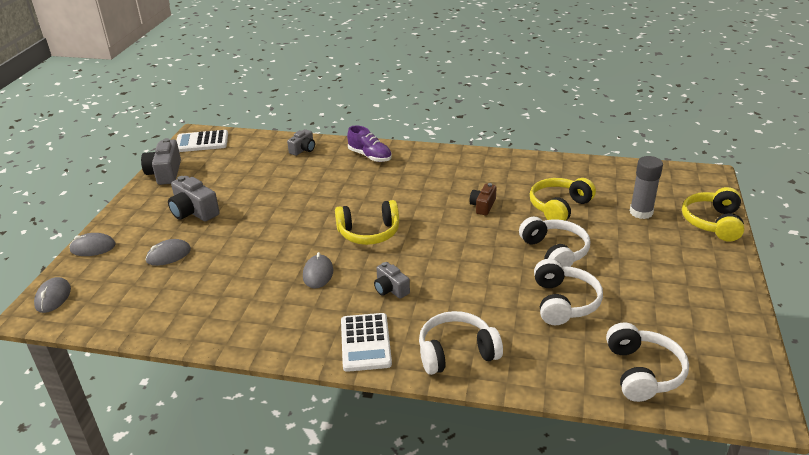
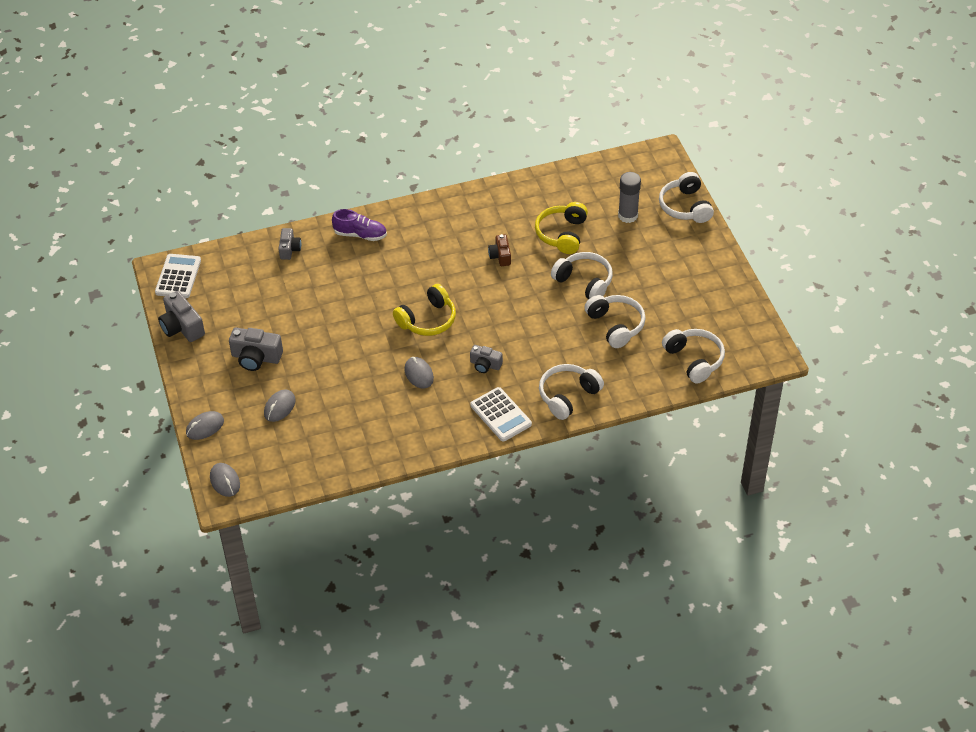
camera: 30 degrees left, 15 degrees up
(202, 142) = (178, 276): white calculator -> white calculator turned 135 degrees clockwise
(713, 223) = (685, 206): yellow headphones -> white headphones

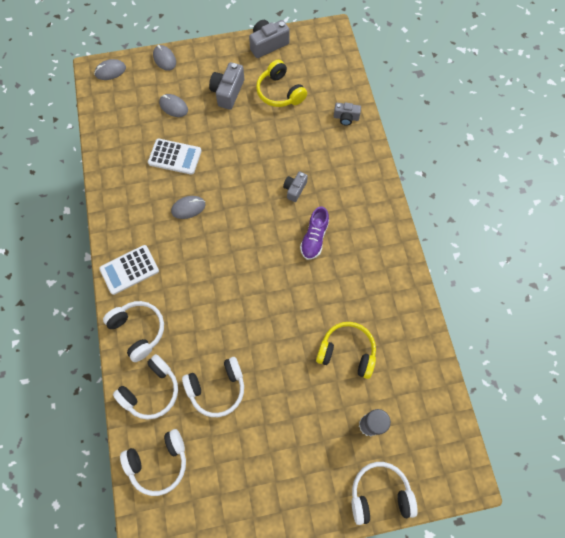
camera: 95 degrees right, 20 degrees up
(178, 276) = (322, 42): white calculator -> white calculator (175, 157)
(360, 235) = (359, 172): purple shoe -> purple shoe (314, 238)
(427, 320) = (249, 219): yellow headphones -> yellow headphones (279, 92)
(485, 365) = (189, 262): grey camera -> grey camera (294, 189)
(500, 256) = (322, 289): brown camera -> none
(584, 282) = (279, 365): white headphones -> white headphones (151, 391)

